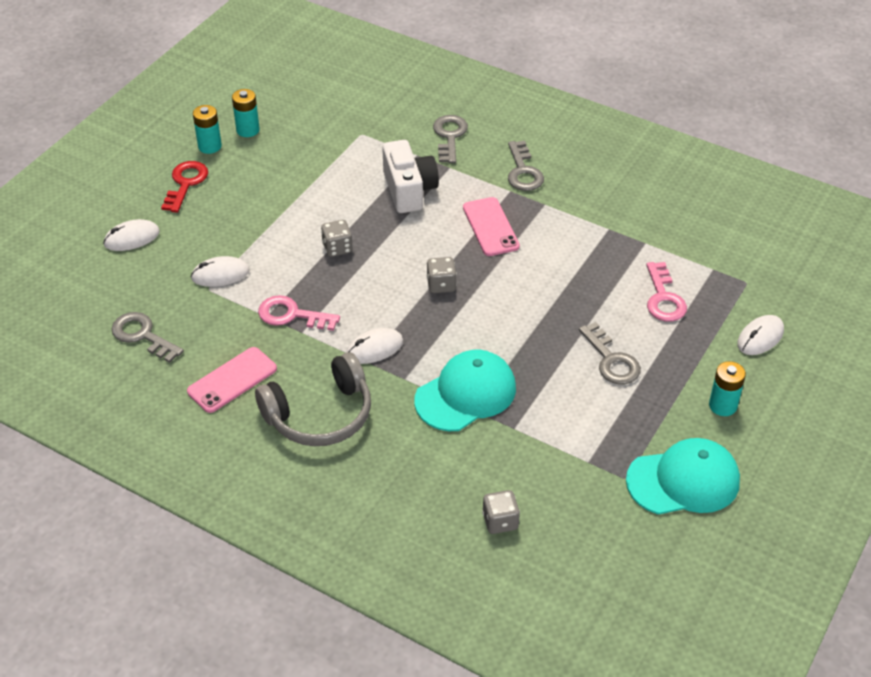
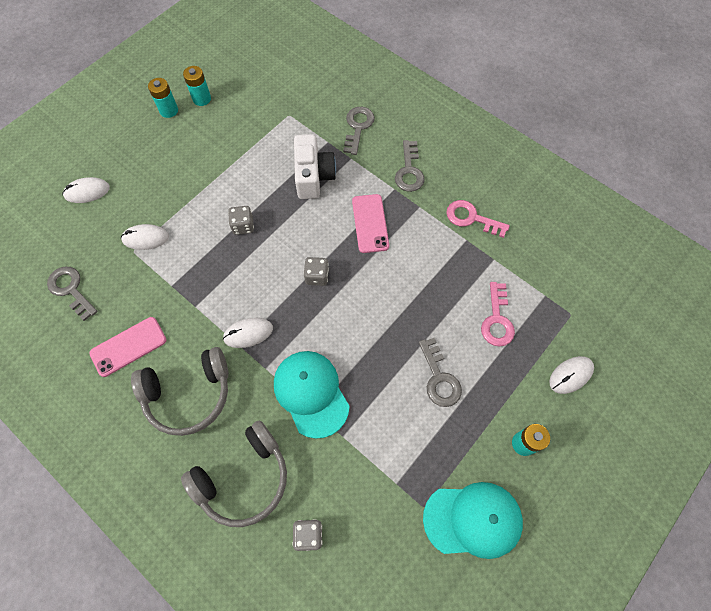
camera: 10 degrees right, 20 degrees up
(185, 183) = (141, 144): red key -> none
(291, 315) = (191, 288): pink key -> pink key (471, 218)
(409, 482) = (244, 478): none -> grey headphones
(466, 394) = (311, 393): turquoise cap -> turquoise cap turned 90 degrees counterclockwise

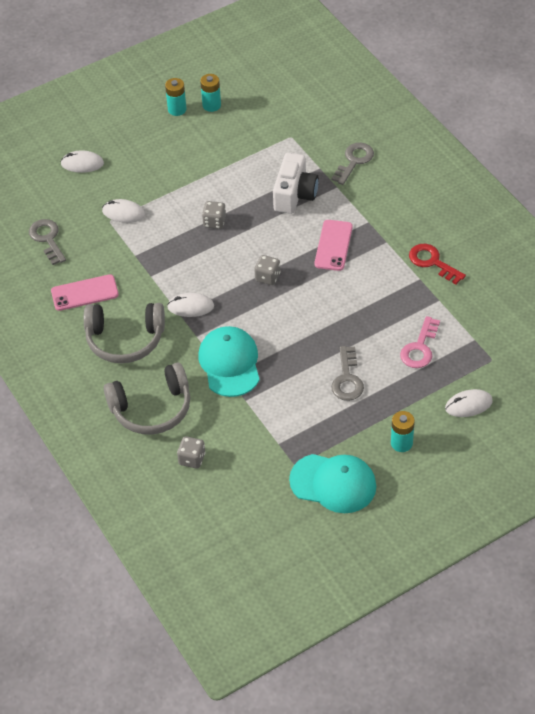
camera: 20 degrees right, 15 degrees down
(409, 171) = (389, 210): grey key -> none
(471, 218) = (432, 262): pink key -> red key

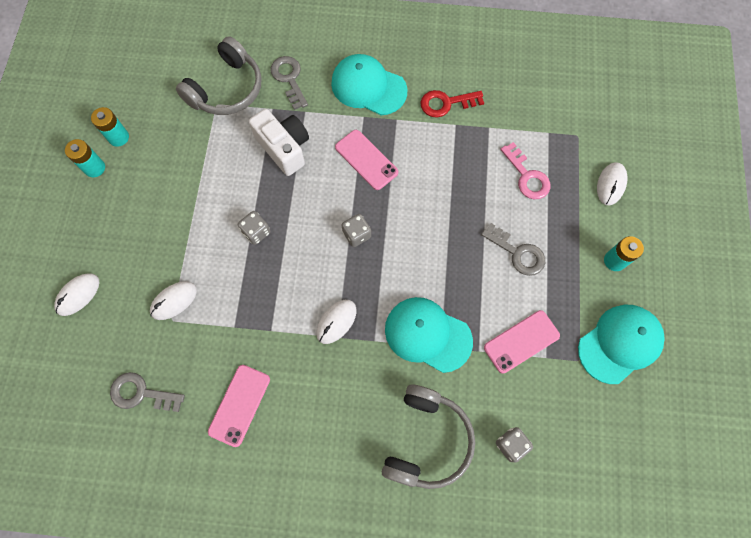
camera: 55 degrees left, 20 degrees up
(125, 340) = (327, 407): grey headphones -> grey headphones (227, 89)
(277, 421) = (521, 341): none -> pink phone
(396, 209) = (368, 87): none -> turquoise cap

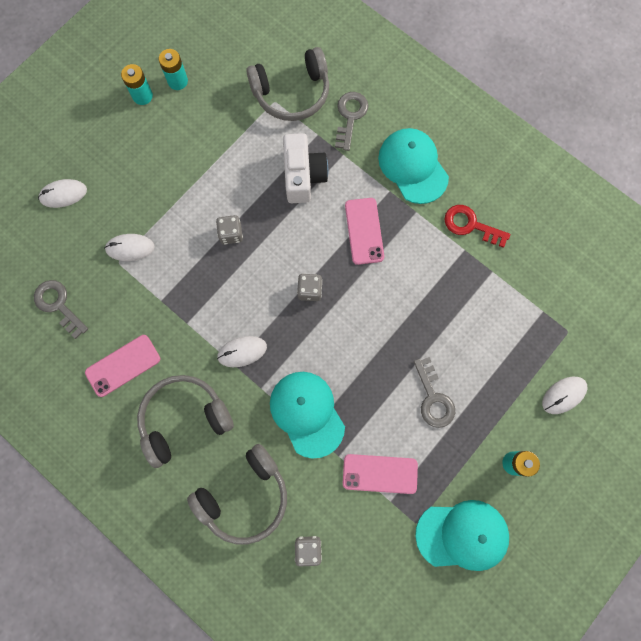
camera: 35 degrees right, 5 degrees up
(327, 412) = (184, 419): none -> grey headphones
(527, 176) = (493, 337): pink key -> none

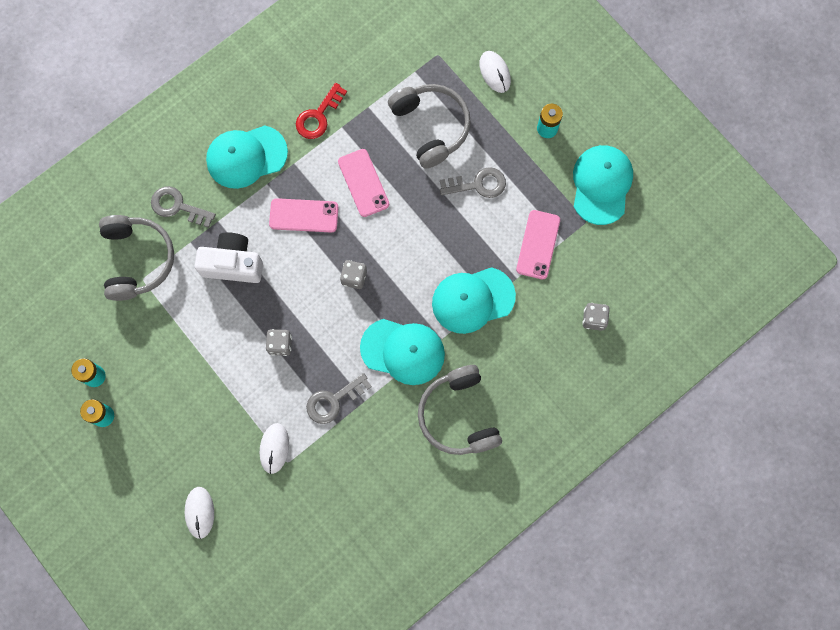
camera: 80 degrees left, 0 degrees up
(58, 305) = (321, 528): grey key -> grey key (333, 401)
(123, 365) = (395, 469): pink phone -> pink phone (363, 183)
(242, 352) = (403, 351): white mouse -> turquoise cap
(245, 496) = (539, 368): grey headphones -> grey headphones (431, 127)

